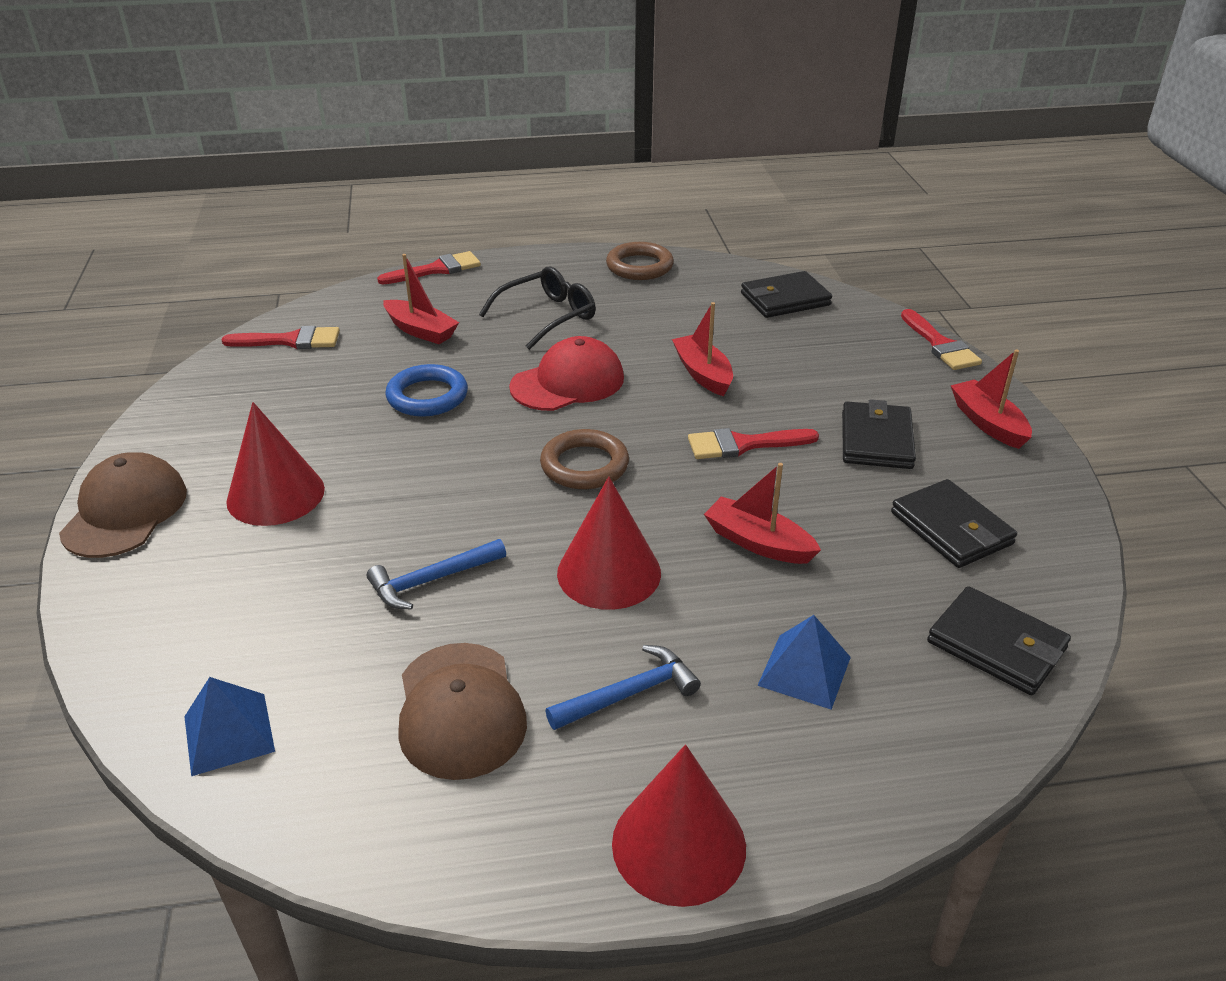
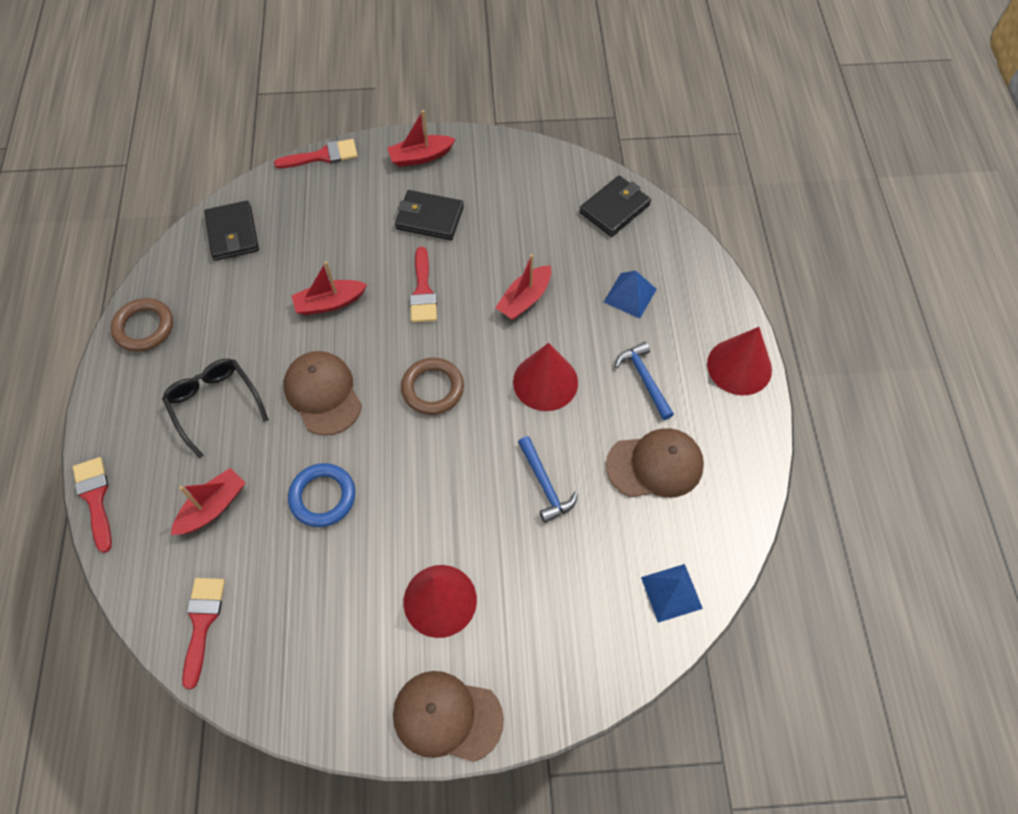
camera: 85 degrees left, 25 degrees up
(568, 382) = (323, 394): red cap -> brown cap
(951, 528) = (521, 202): black wallet -> none

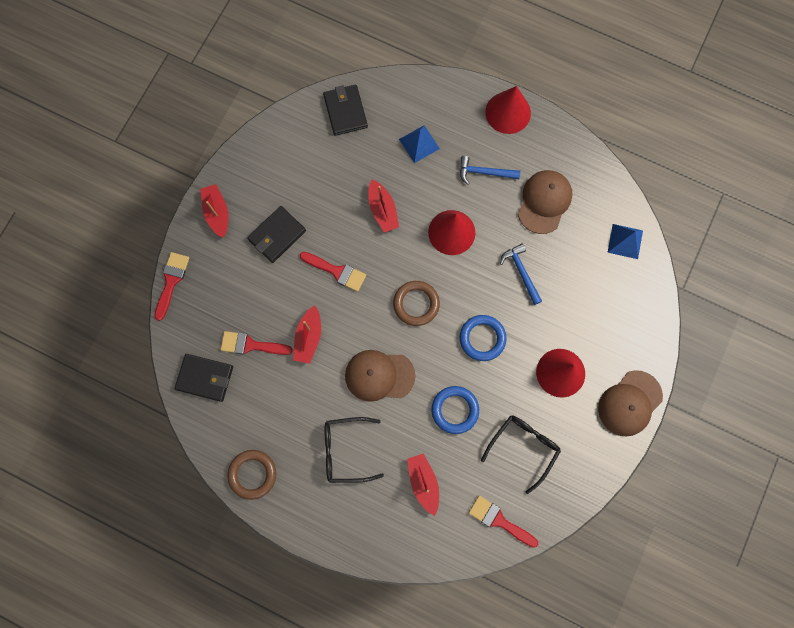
camera: 60 degrees left, 15 degrees up
(95, 498) = (374, 557): red brush -> red brush (251, 345)
(313, 604) = (523, 448): none -> black glasses
(421, 157) = (217, 213): red boat -> red boat turned 150 degrees clockwise
(432, 482) = (482, 338): none -> blue ring
(545, 484) = (521, 272): blue hammer -> blue hammer turned 120 degrees counterclockwise

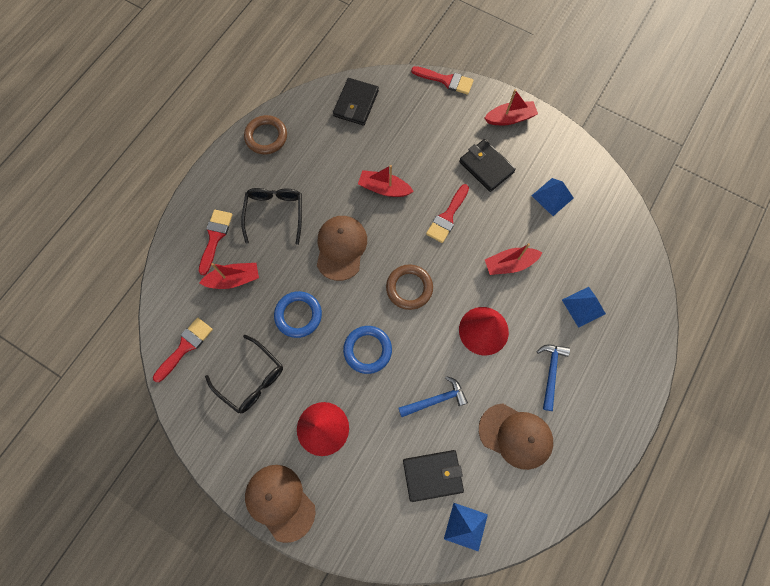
camera: 95 degrees right, 5 degrees down
(251, 345) = (382, 140): red brush -> red brush (215, 237)
(307, 171) = (552, 197): none -> blue pyramid
(345, 111) = (618, 236): black wallet -> black wallet (432, 475)
(508, 112) = (623, 407): red cone -> none

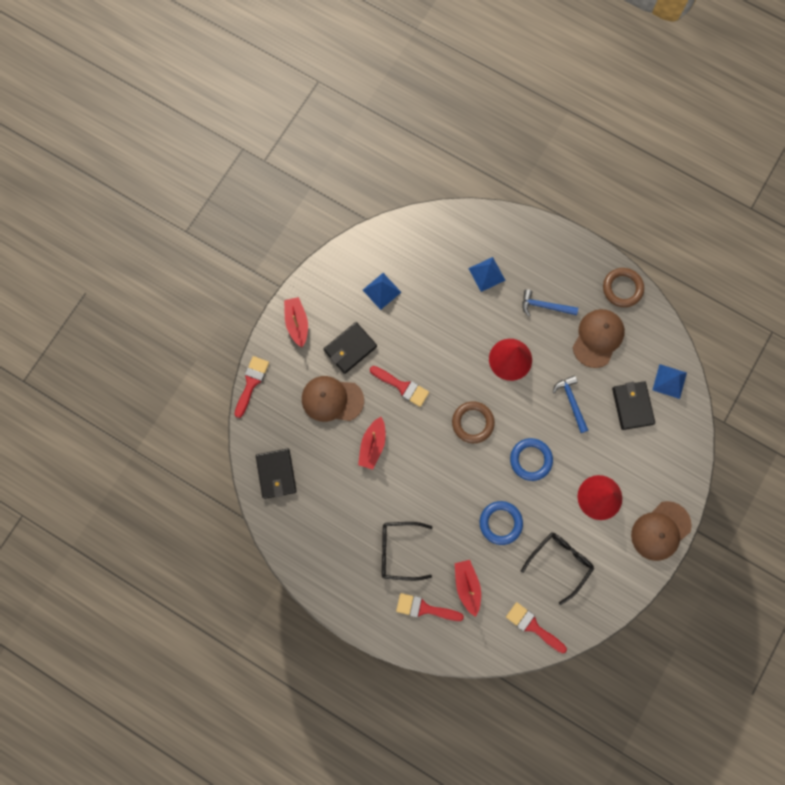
camera: 90 degrees left, 5 degrees up
(266, 137) = (313, 565): brown ring -> brown ring (622, 288)
(341, 248) = (434, 485): brown cap -> brown cap (332, 399)
(356, 103) = (276, 474): black wallet -> black wallet turned 60 degrees clockwise
(509, 264) = (448, 333): red boat -> none

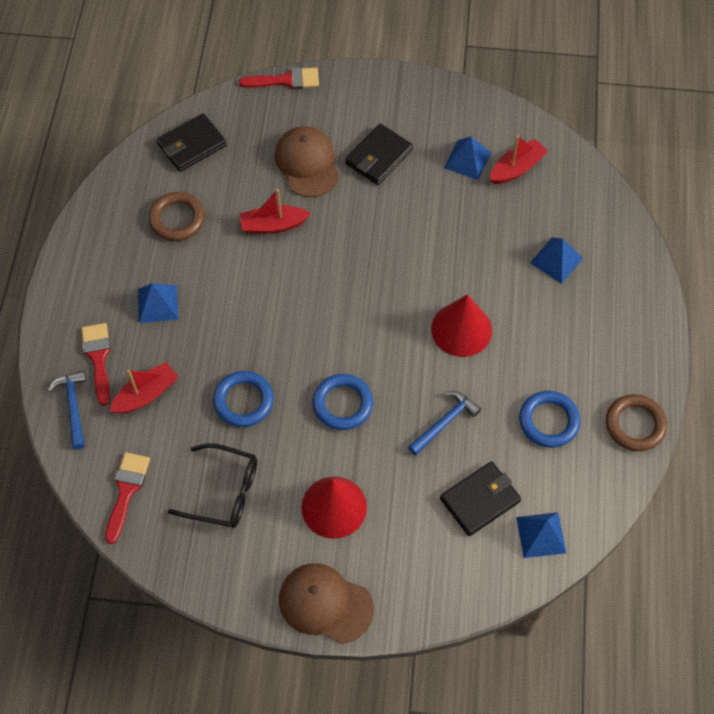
camera: 65 degrees right, 15 degrees down
(297, 323) = (379, 94): red boat -> red boat (516, 168)
(350, 348) = (378, 157): black wallet -> black wallet turned 75 degrees counterclockwise
(400, 551) = (158, 304): black glasses -> blue pyramid
(402, 386) = (361, 227): red brush -> none
(472, 423) = (356, 319): brown ring -> brown ring (177, 219)
(544, 306) = (554, 341): blue hammer -> blue hammer (73, 407)
(598, 338) = (548, 421): brown cap -> blue ring

